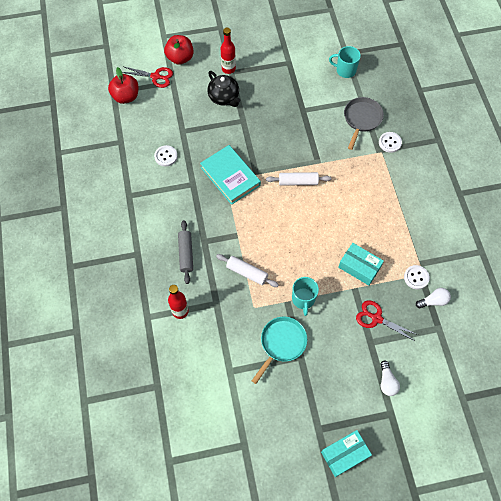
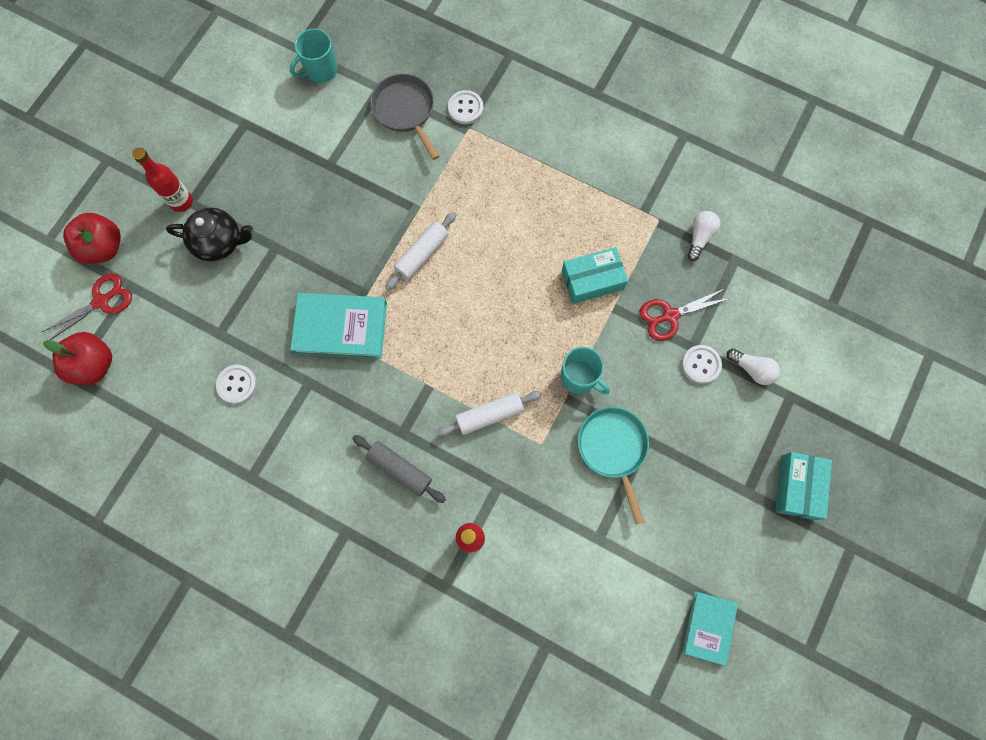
camera: 50 degrees left, 10 degrees up
(230, 461) = (708, 627): none -> turquoise book
(416, 277) = (657, 230): white button -> white button (701, 364)

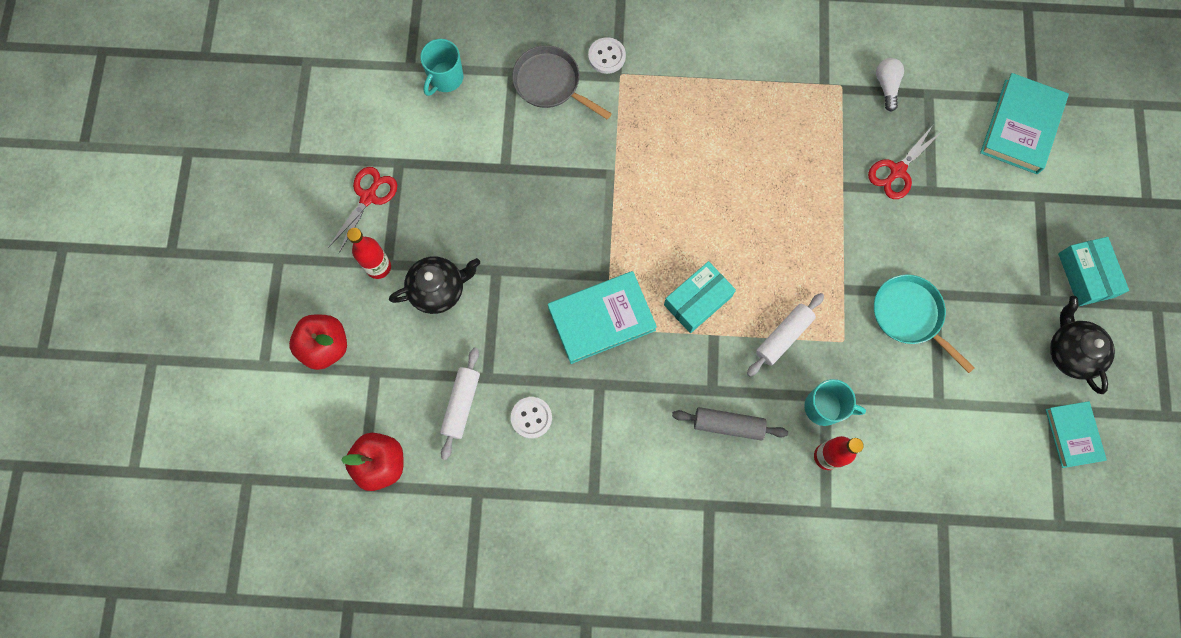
camera: 25 degrees left, 0 degrees up
(101, 301) = (353, 399): red scissors -> red scissors (368, 197)
(422, 254) = (641, 215): white rolling pin -> white rolling pin (461, 404)
(579, 377) = (846, 264): turquoise mug -> turquoise mug (824, 407)
(592, 280) = (811, 169): turquoise box -> turquoise box (697, 300)
(701, 364) = (947, 203): white button -> none
(745, 550) = (1070, 352): none -> black teapot
(752, 369) = (994, 187): white light bulb -> none
(806, 326) = (1021, 126): none -> turquoise book

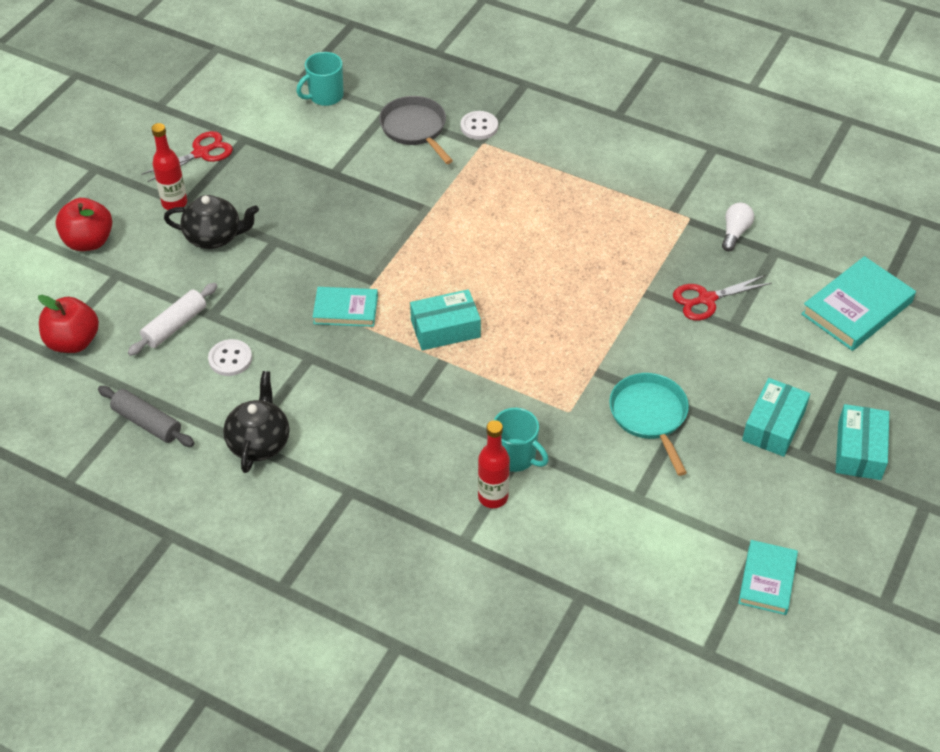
camera: 25 degrees right, 25 degrees down
(601, 319) = (345, 310): turquoise book -> turquoise book, size x0.63
(728, 425) = (411, 434): grey rolling pin -> grey rolling pin (147, 422)
(783, 336) = (510, 386): white rolling pin -> none
(1010, 280) = (773, 425): none -> turquoise box
(1070, 352) = (805, 508): black teapot -> black teapot (259, 442)

